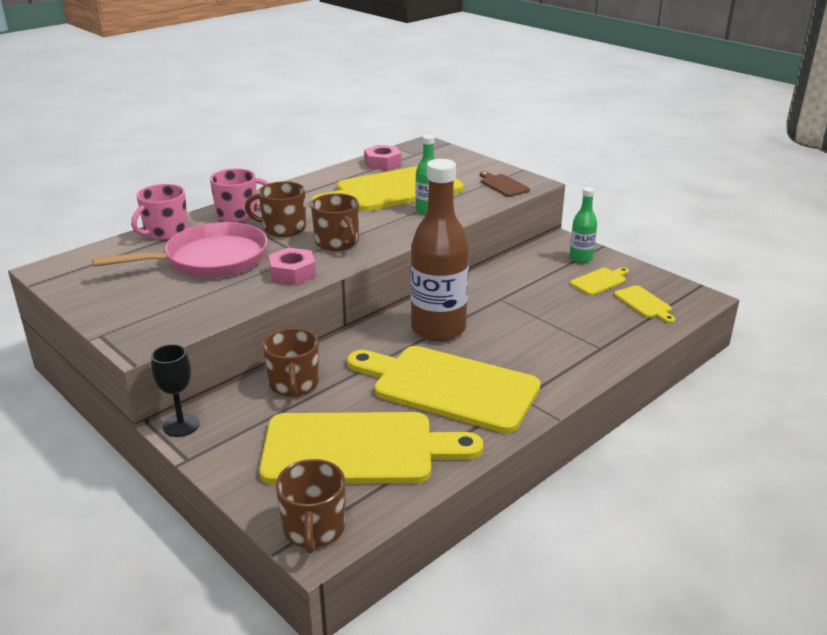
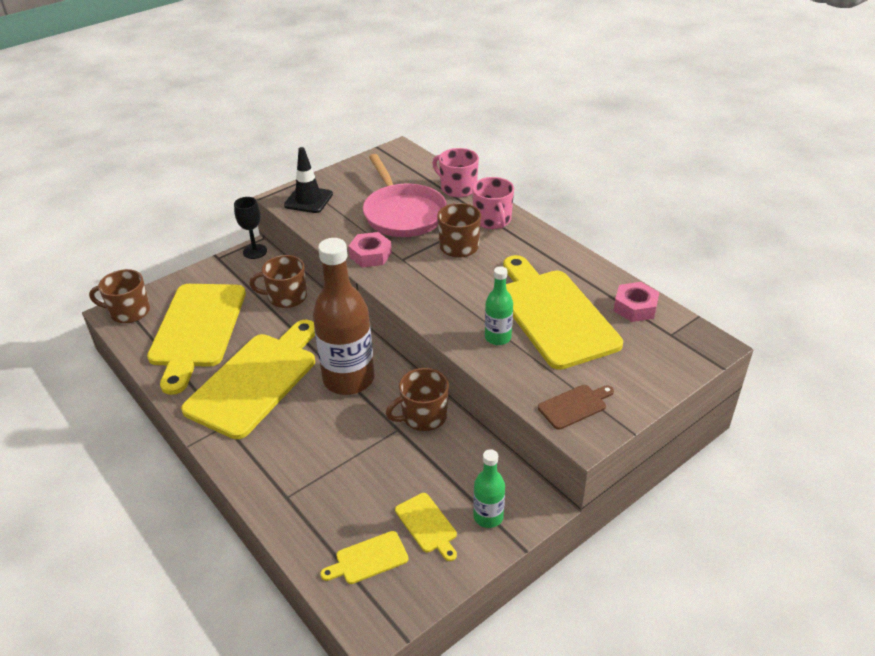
camera: 95 degrees right, 10 degrees up
(154, 323) = (308, 200): none -> black traffic cone
(337, 242) = (425, 277): brown mug -> brown mug (423, 416)

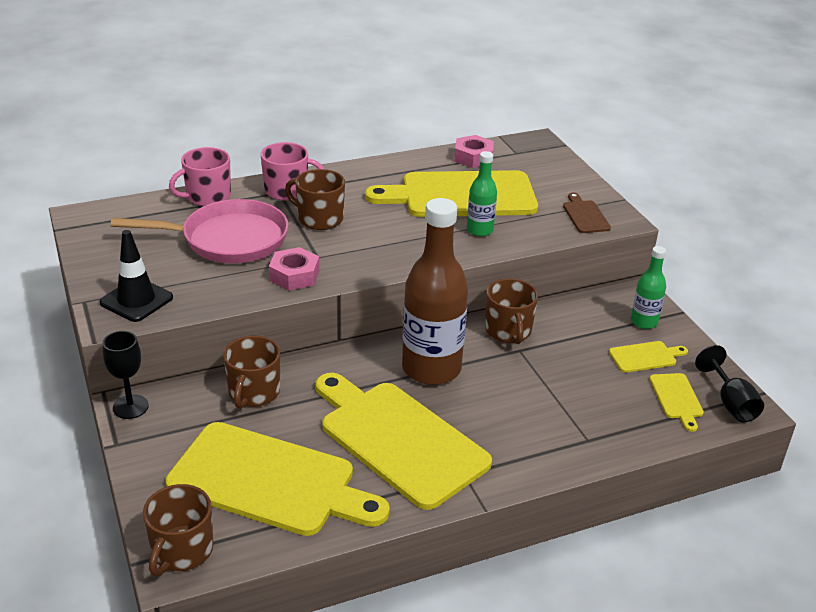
camera: 75 degrees left, 5 degrees down
(377, 608) = (730, 403): none -> black goblet

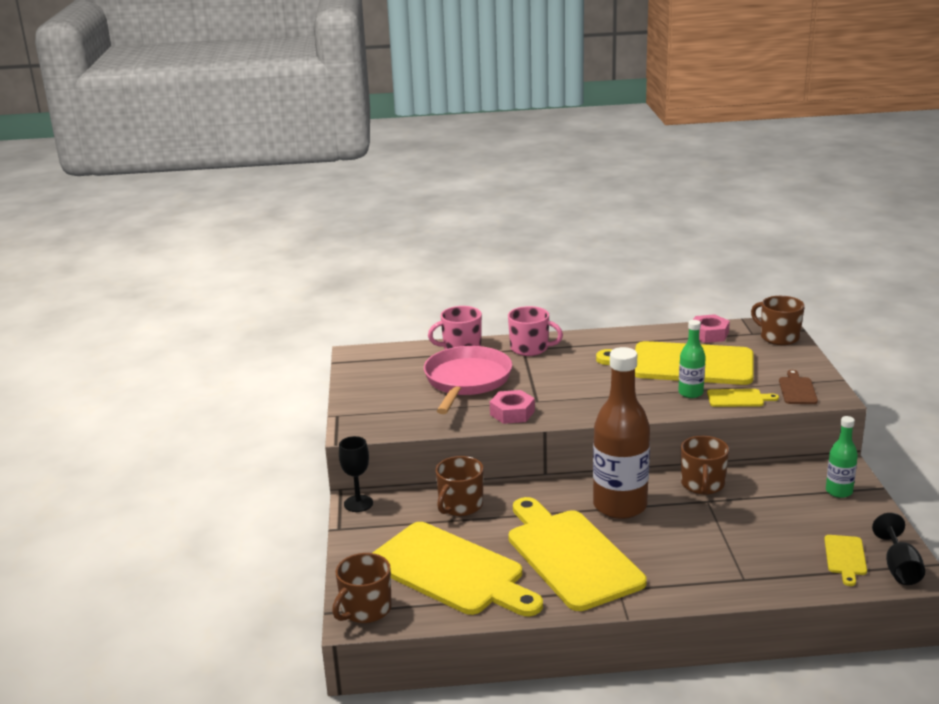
camera: 20 degrees right, 10 degrees down
(136, 300) = (378, 418): black traffic cone -> none
(228, 240) = (466, 381): pink pan -> pink pan turned 90 degrees counterclockwise
(319, 219) = (549, 372): brown mug -> brown mug (778, 337)
(645, 357) = (828, 520): yellow cutting board -> yellow cutting board (738, 398)

